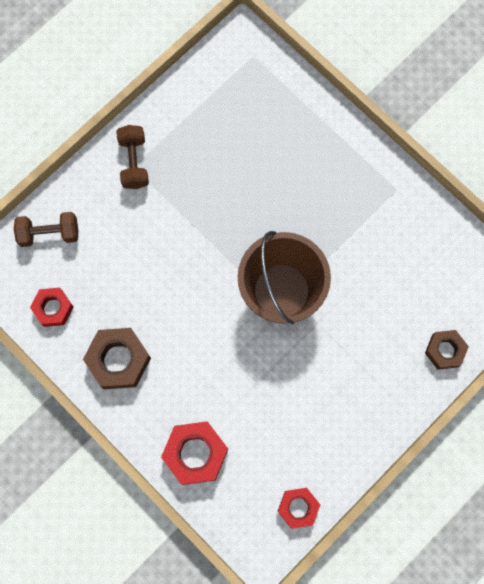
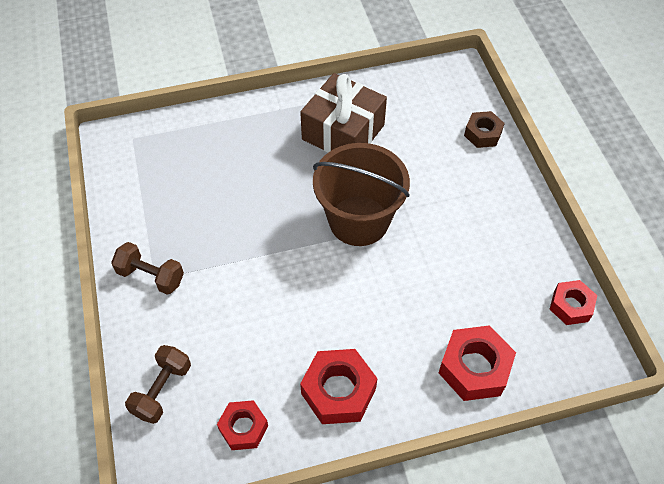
camera: 60 degrees left, 20 degrees down
(118, 360) = (338, 391): brown nut -> red nut
(369, 226) = (343, 132): none -> brown gift

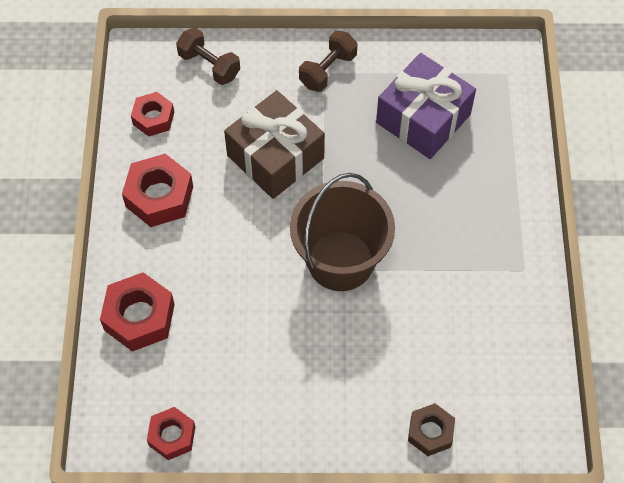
camera: 105 degrees right, 5 degrees up
(194, 189) = (423, 119): none -> purple gift
(343, 132) = (469, 276): brown gift -> brown gift (275, 157)

